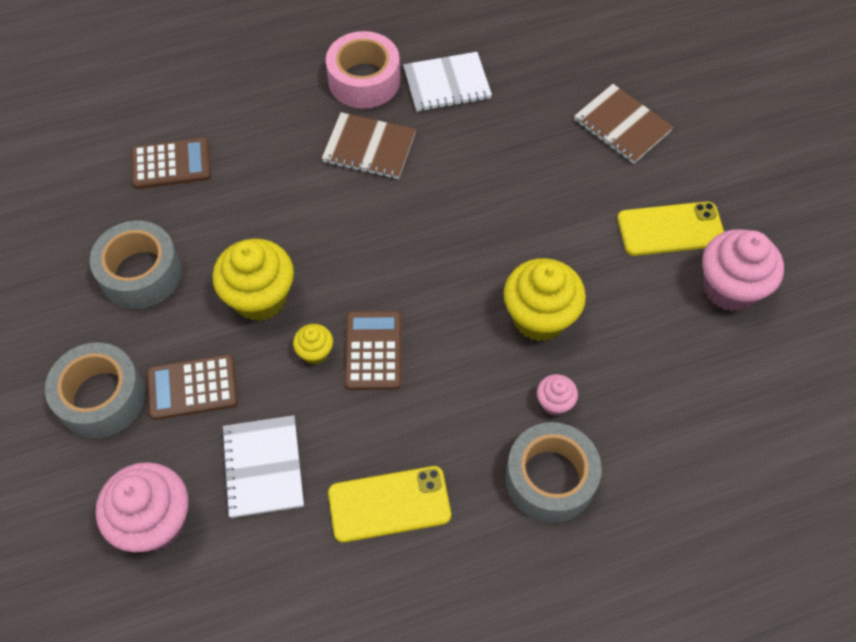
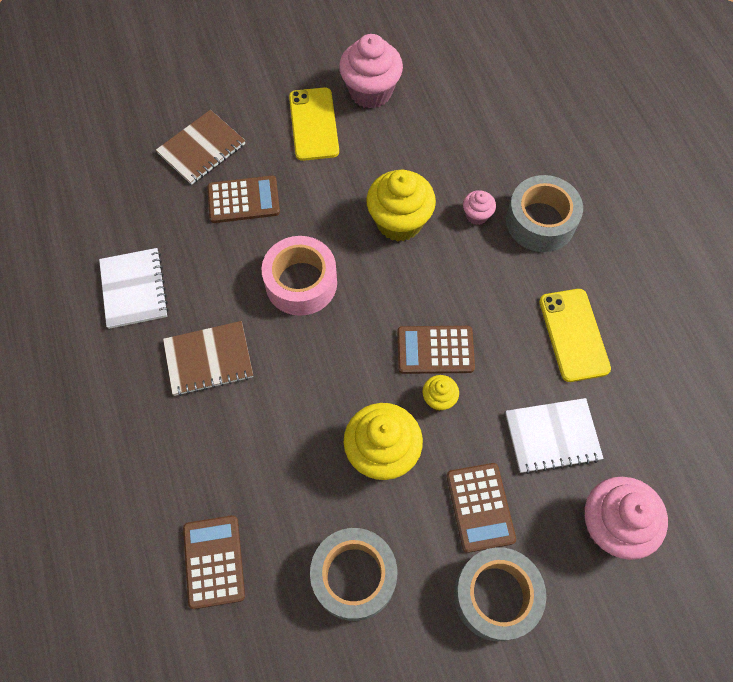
camera: 90 degrees left, 5 degrees up
(364, 80) = (119, 367): pink tape -> pink tape (301, 283)
(369, 148) = (209, 359): brown notebook -> brown notebook turned 60 degrees clockwise
(558, 166) = (243, 200): none -> brown calculator

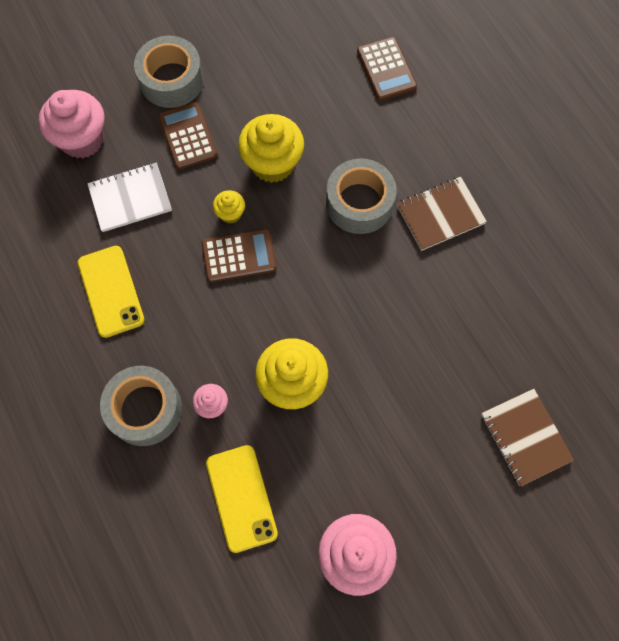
camera: 170 degrees right, 5 degrees up
(134, 289) = (532, 267): white notebook -> none
(202, 149) = (525, 437): brown notebook -> brown notebook turned 60 degrees counterclockwise
(243, 200) = (459, 381): brown calculator -> none
(301, 283) = (376, 300): pink tape -> none
(314, 124) = (410, 494): yellow phone -> yellow phone (241, 498)
(354, 576) = (279, 76): grey tape -> grey tape (359, 203)

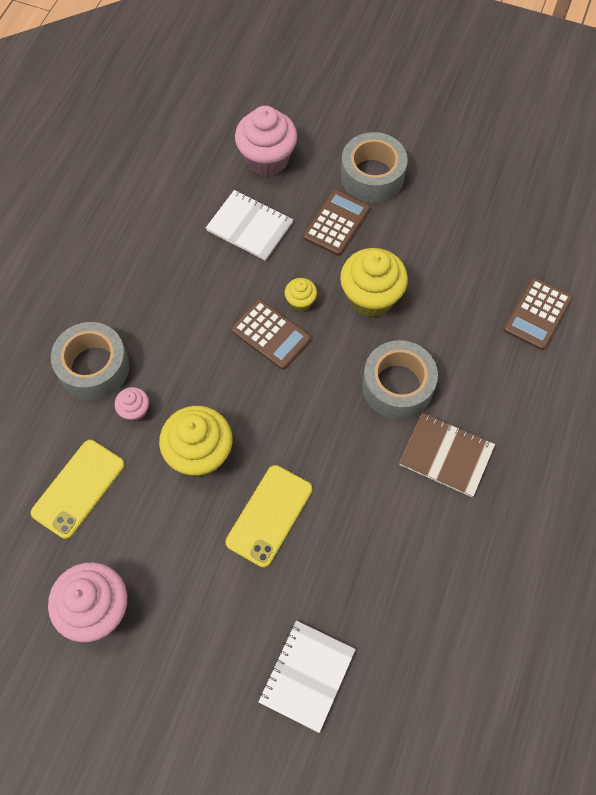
camera: 50 degrees right, 5 degrees down
(111, 291) = (165, 273): yellow phone -> yellow phone (269, 515)
(525, 437) = (307, 675): brown notebook -> white notebook

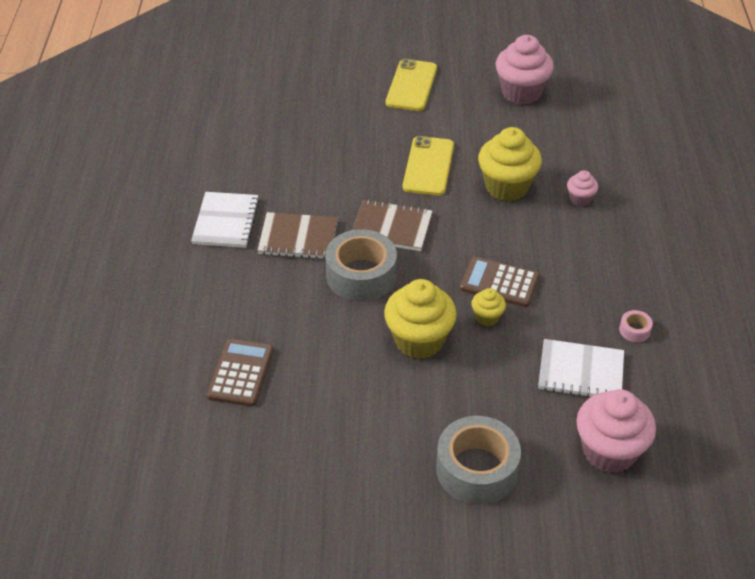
camera: 160 degrees right, 20 degrees down
(78, 488) = (586, 144): yellow phone -> yellow phone (411, 85)
(94, 367) = (638, 217): grey tape -> none
(181, 249) = (634, 330): none -> pink tape
(307, 675) = (356, 98): white notebook -> white notebook (226, 222)
(336, 223) = (490, 403): brown calculator -> none
(345, 437) = (391, 227): none -> brown notebook

